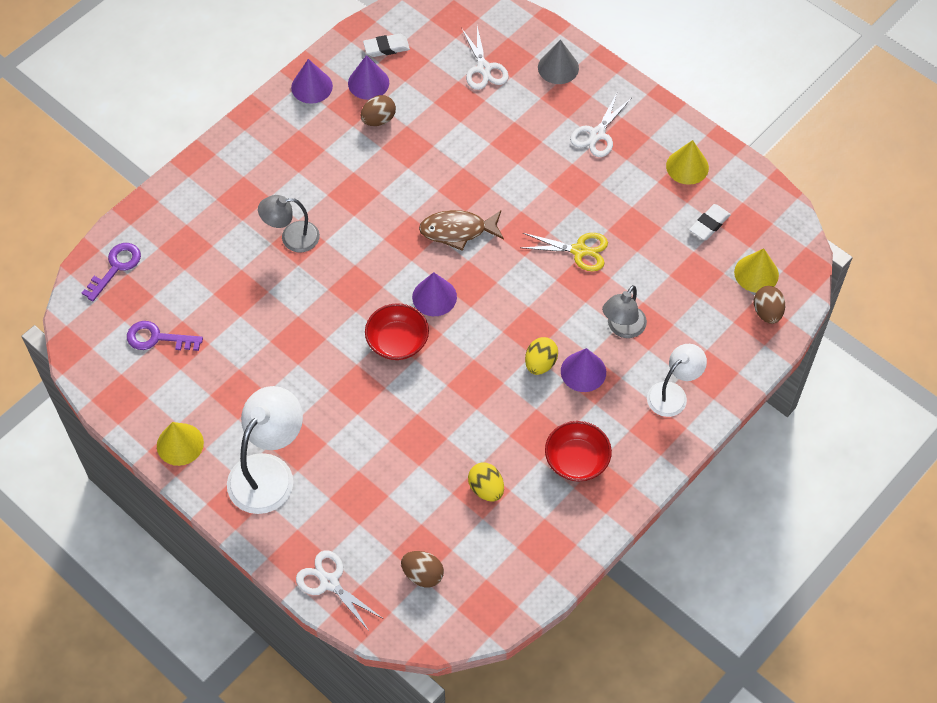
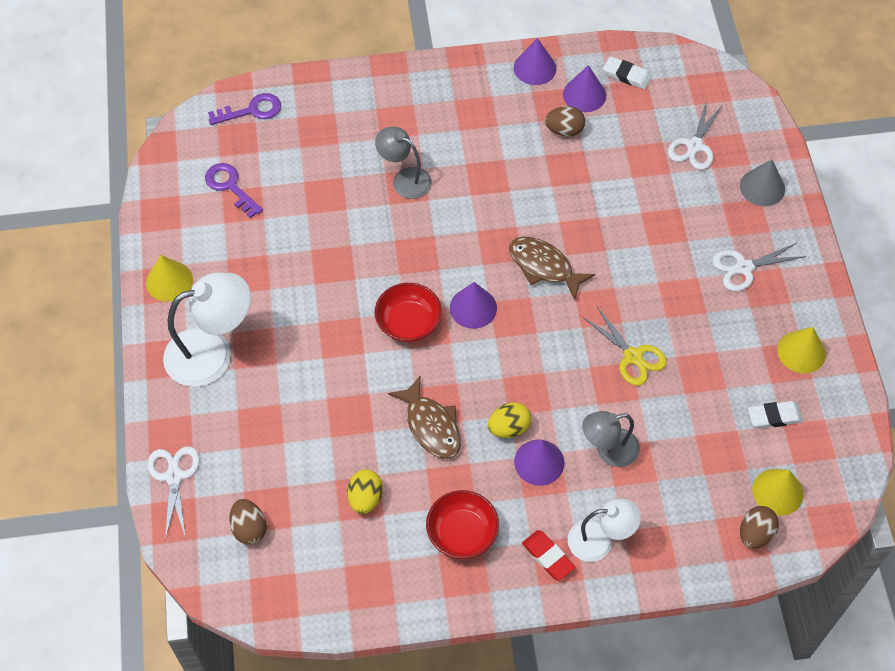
camera: 40 degrees right, 0 degrees up
(484, 403) = (431, 425): none -> brown fish
(649, 431) = (548, 557): none -> red eraser

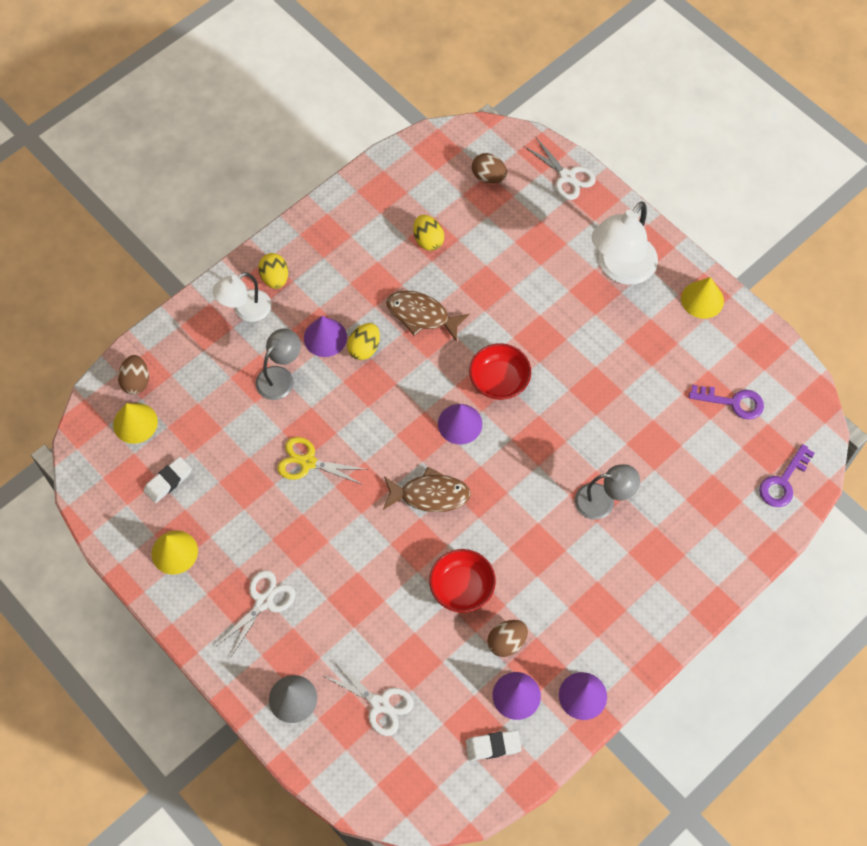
camera: 145 degrees right, 5 degrees up
(462, 533) = (344, 258): red bowl -> red bowl (462, 587)
(548, 557) = (275, 278): red eraser -> yellow egg
(694, 146) = (380, 704): white scissors -> white scissors turned 135 degrees clockwise

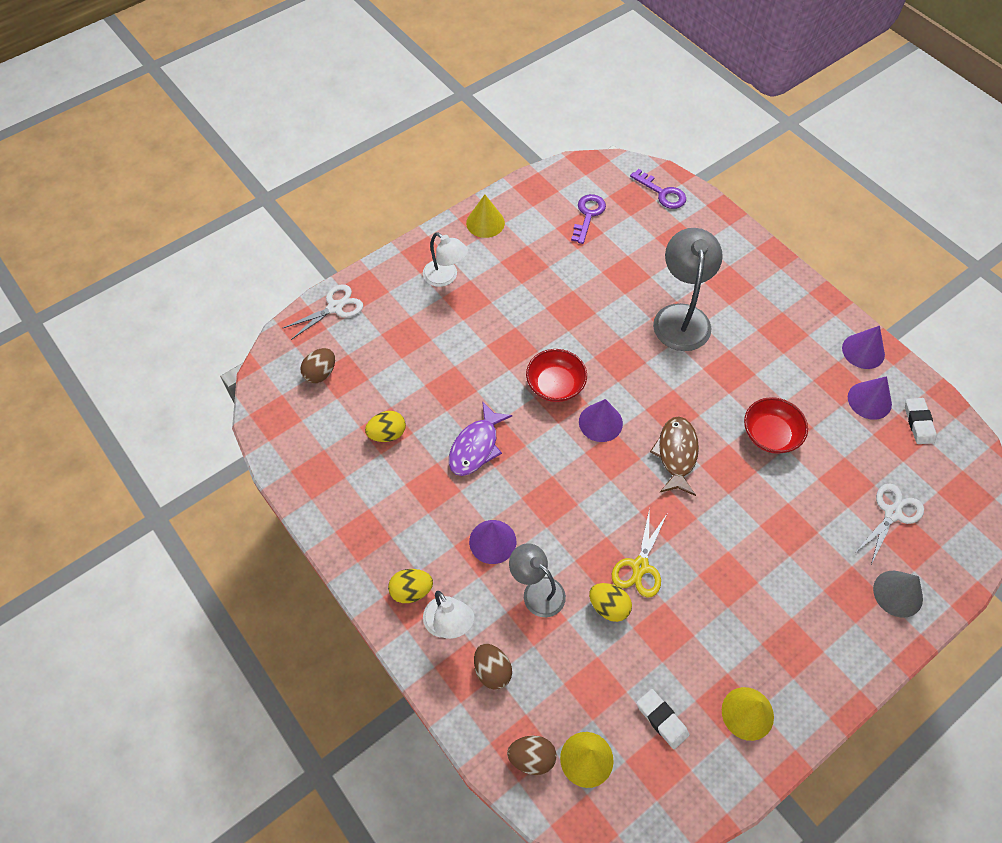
camera: 85 degrees left, 5 degrees down
(264, 602) = (798, 617): white scissors -> none
(364, 348) = (509, 503): yellow egg -> yellow egg (608, 607)
(421, 315) = (476, 447): brown fish -> purple fish
(506, 642) = (820, 403): brown egg -> brown egg (492, 671)
(603, 501) = (681, 316): grey lamp -> grey lamp, size x1.62
(620, 269) = (445, 277): white lamp -> white lamp, size x0.62

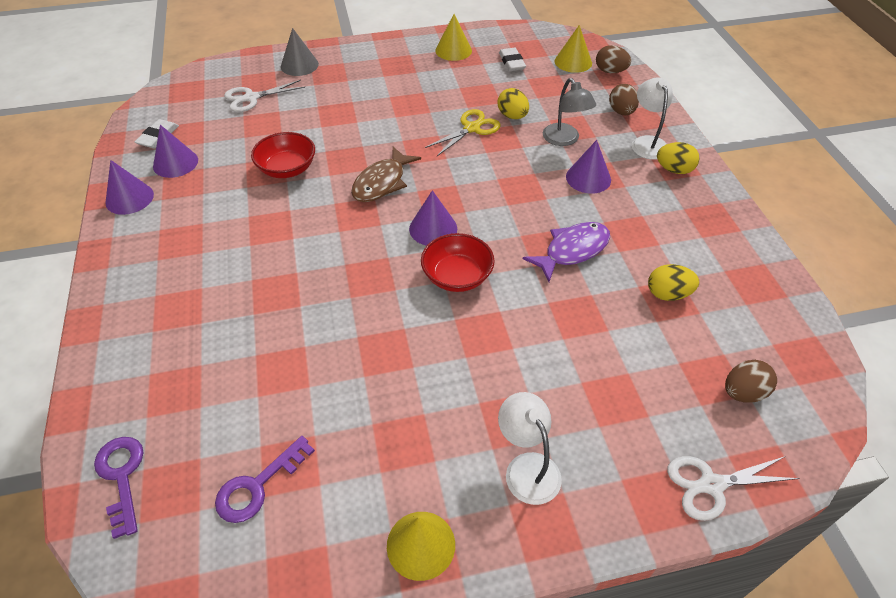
camera: 155 degrees left, 10 degrees down
(681, 316) = (265, 294): grey lamp -> none

